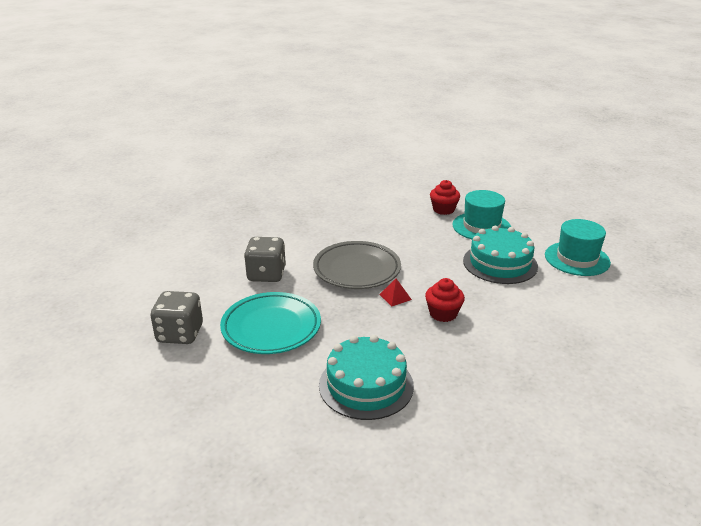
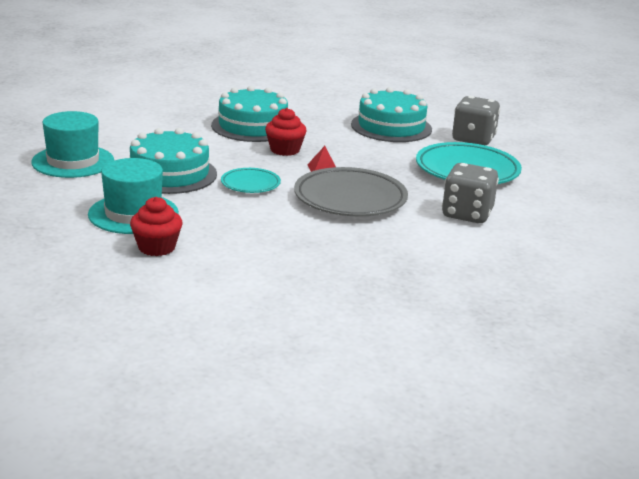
camera: 165 degrees left, 5 degrees down
(180, 334) = (563, 182): grey dice -> grey dice (473, 139)
(436, 267) = (250, 184): none -> turquoise plate
(500, 343) = (252, 126): none -> turquoise cake

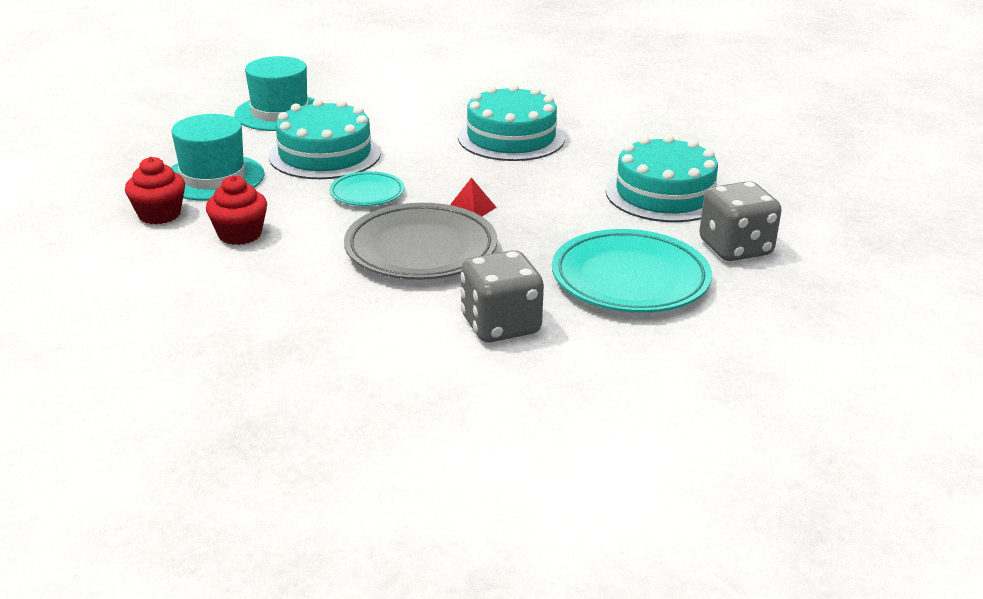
camera: 50 degrees right, 5 degrees up
(285, 150) = (482, 174): red cupcake -> red cupcake (240, 234)

